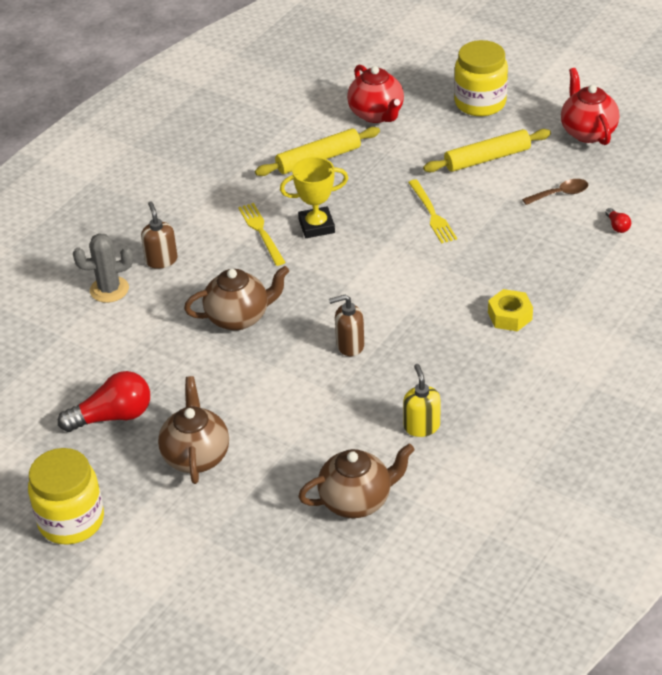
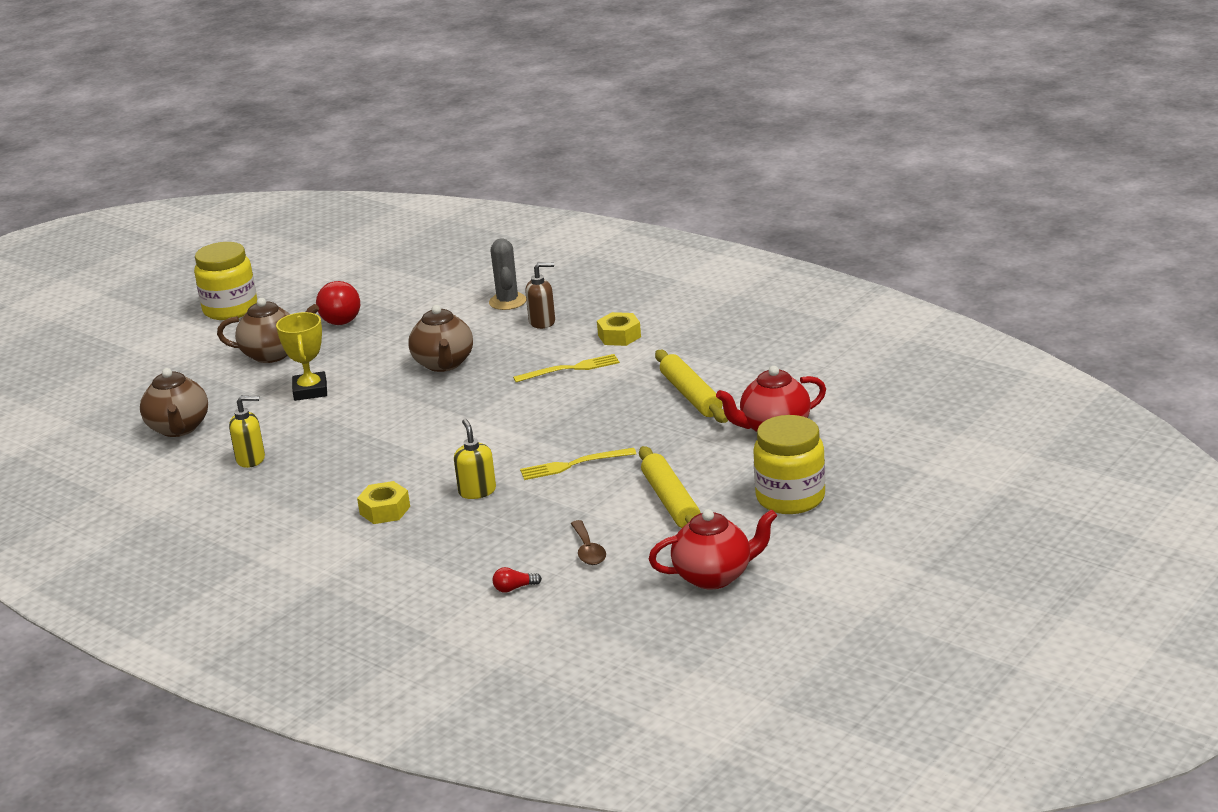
camera: 95 degrees right, 15 degrees down
(201, 208) = (619, 336): none -> yellow nut
(316, 226) = (571, 398): yellow trophy -> yellow trophy (310, 391)
(349, 345) = (379, 420): brown soap dispenser -> none
(476, 264) = (477, 491): none -> yellow soap dispenser

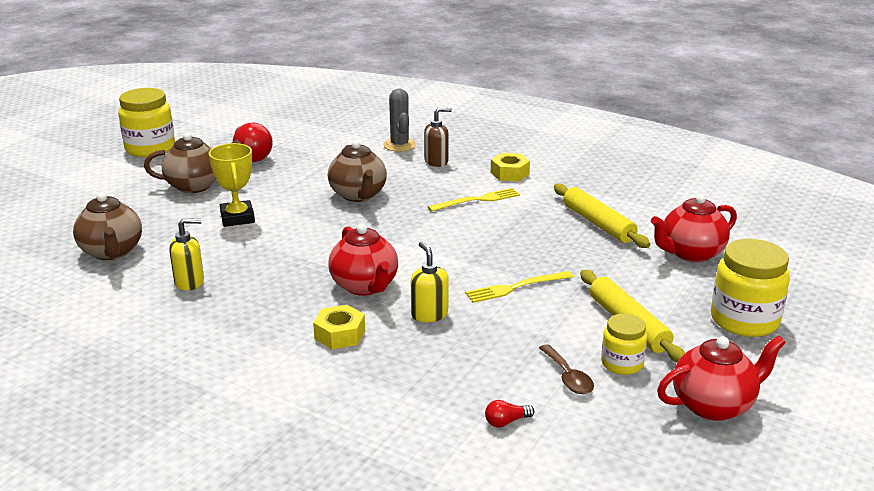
camera: 10 degrees left, 0 degrees up
(422, 463) = (365, 286): none -> red teapot
(646, 538) = (622, 364): none -> yellow jar

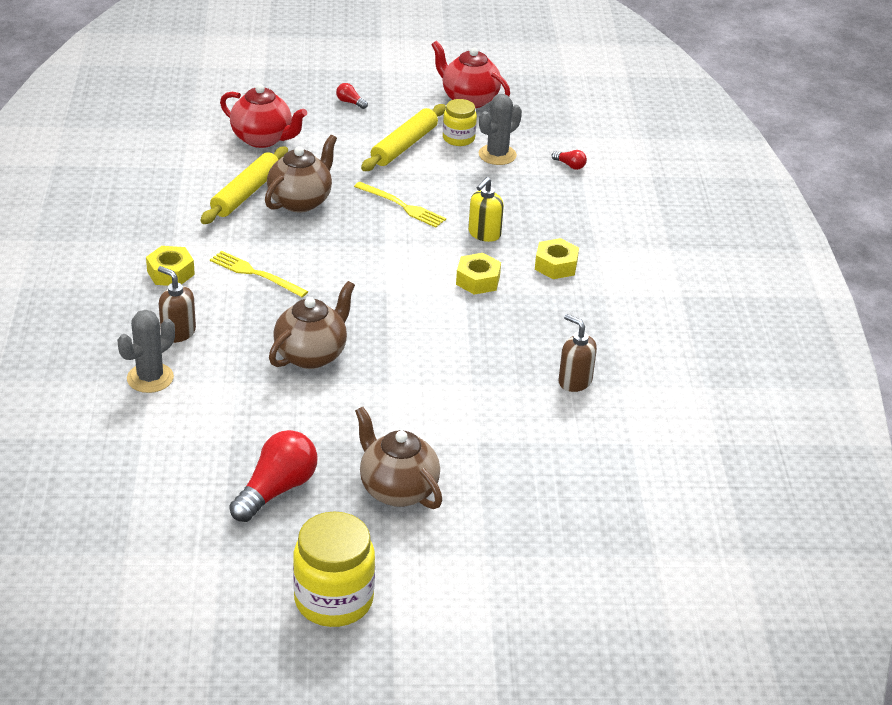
camera: 125 degrees left, 10 degrees up
(112, 252) = (583, 464): brown teapot -> brown teapot (300, 201)
(190, 282) = (574, 381): yellow soap dispenser -> brown soap dispenser
(237, 218) = (437, 415): yellow trophy -> none
(365, 286) = (478, 280): red teapot -> yellow nut
(568, 377) = (497, 155): brown spoon -> grey cactus
(744, 320) = (350, 102): yellow jar -> red light bulb

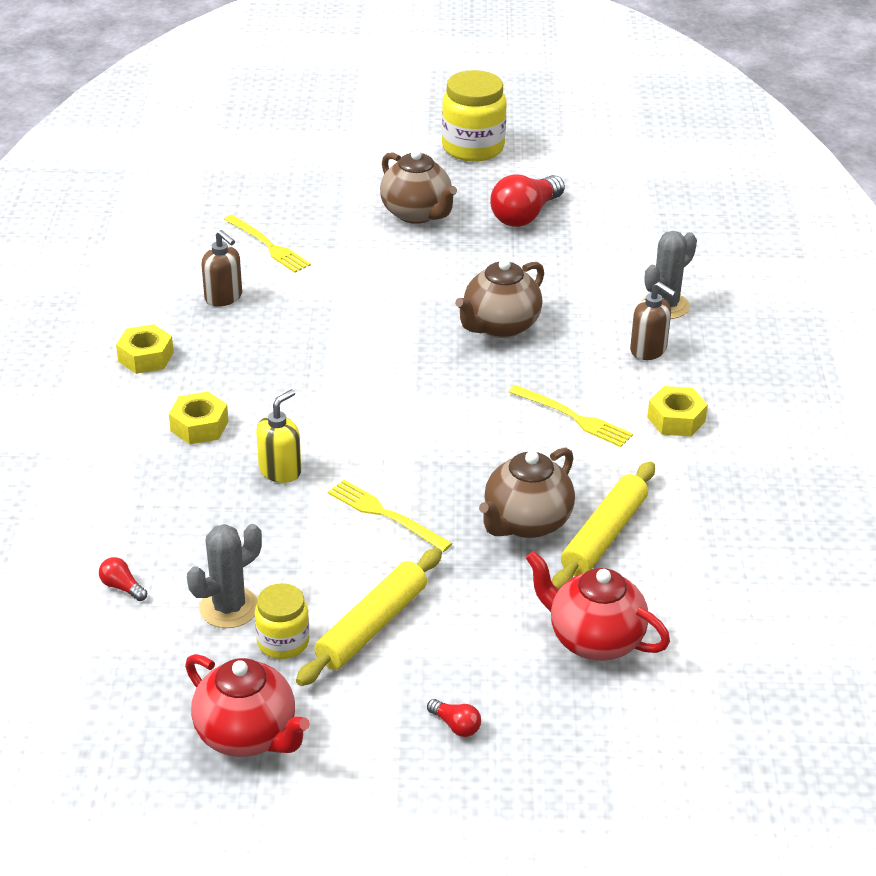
camera: 175 degrees left, 0 degrees up
(478, 280) = (302, 407): yellow nut -> yellow nut (146, 357)
(549, 443) = (268, 246): none -> yellow fork

